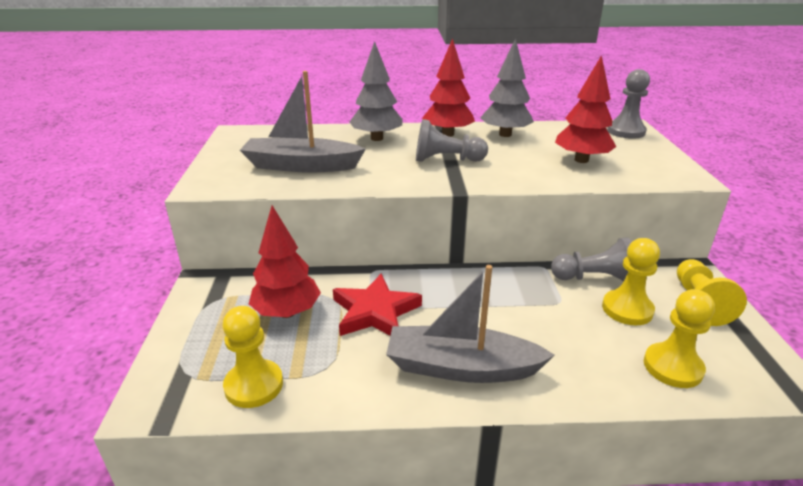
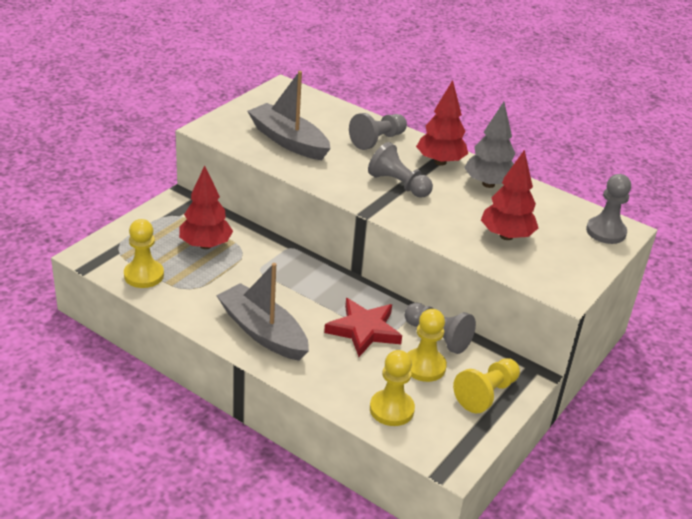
camera: 35 degrees right, 5 degrees up
(375, 311) = (256, 273): red star -> red star (364, 330)
(377, 138) = (377, 140): grey tree -> grey pawn

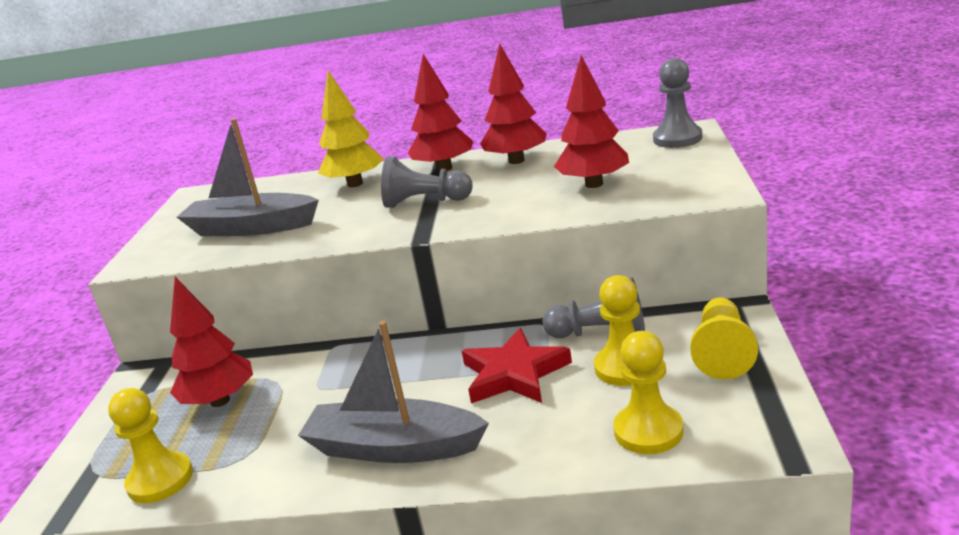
camera: 25 degrees left, 10 degrees down
(377, 140) = (355, 184): grey pawn -> yellow tree
(488, 184) = (516, 161): grey tree -> red tree

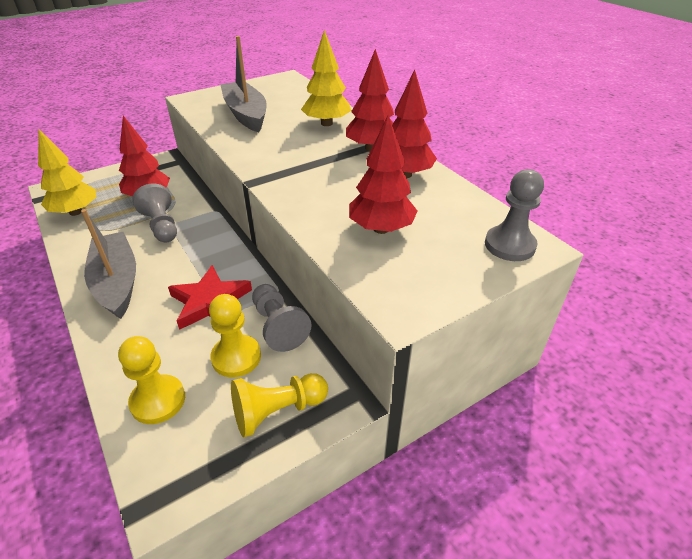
camera: 50 degrees right, 15 degrees up
(160, 480) = (75, 212): yellow pawn -> yellow tree
(425, 202) = (310, 162): grey pawn -> grey pawn (161, 226)

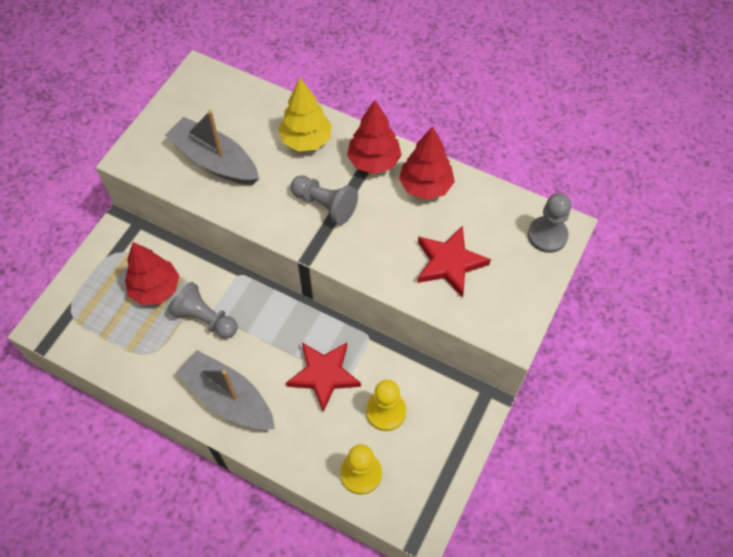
camera: 30 degrees left, 20 degrees up
(75, 212) = (102, 344): yellow tree -> none
(277, 411) = (446, 435): yellow pawn -> none
(278, 326) = (394, 369): grey pawn -> grey pawn (325, 205)
(381, 229) = (449, 263): red tree -> red star

